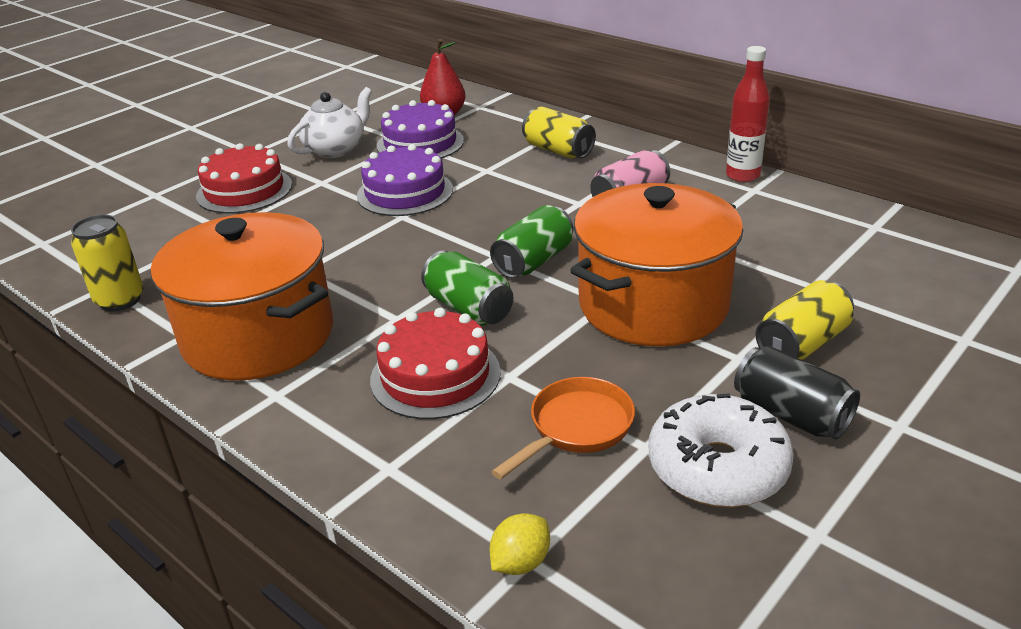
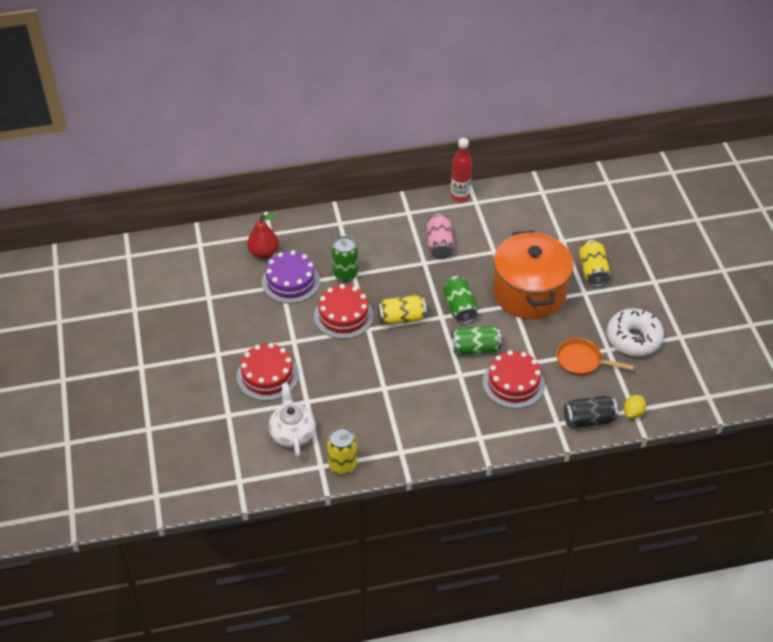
camera: 55 degrees left, 15 degrees up
(258, 336) = (428, 426): orange pot -> none
(336, 149) = (257, 317): white teapot -> white teapot (292, 433)
(405, 192) = (343, 315): purple cake -> red cake
(479, 166) = (345, 274): none -> green can
(520, 562) = (633, 412): yellow lemon -> yellow lemon turned 45 degrees clockwise
(558, 150) = (362, 237): yellow can -> yellow can (401, 318)
(576, 428) = (582, 361): orange pan -> orange pan turned 60 degrees counterclockwise
(791, 414) = (626, 302): black can -> black can (588, 419)

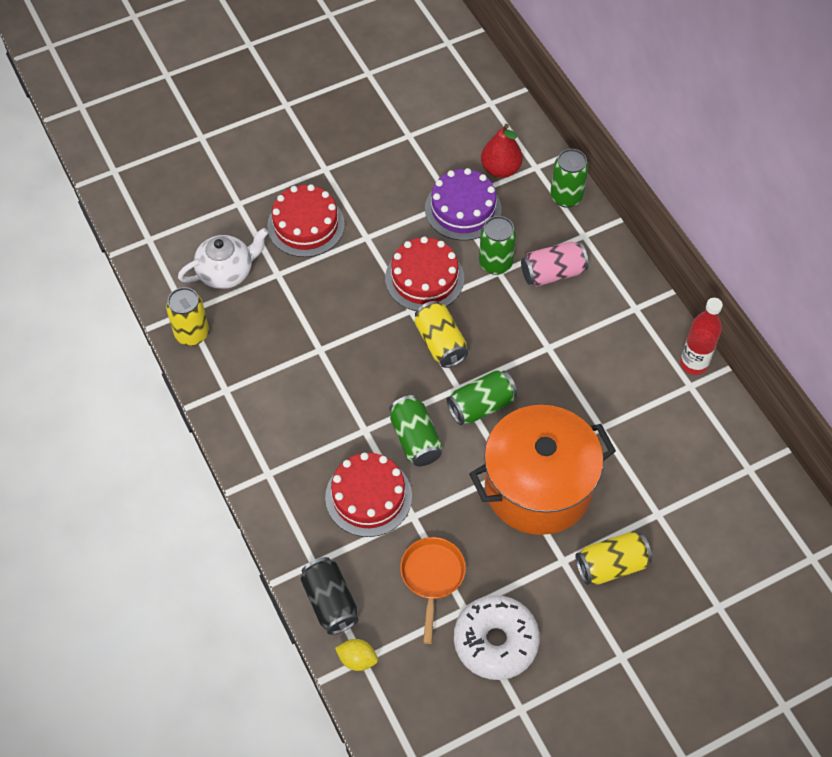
camera: 75 degrees right, 10 degrees up
(303, 224) = (566, 197): none -> green can
(439, 245) = (588, 358): pink can -> pink can (552, 273)

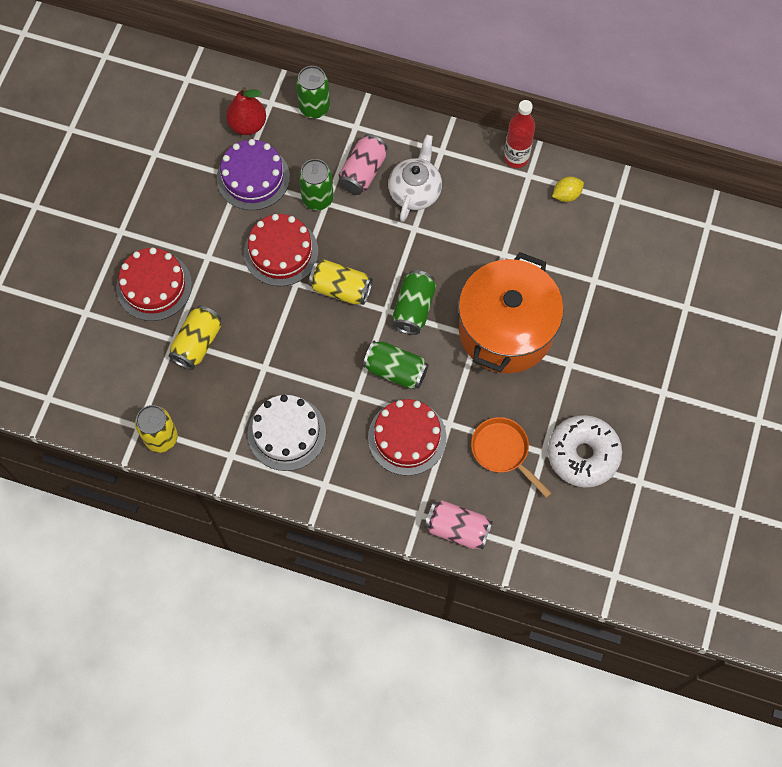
camera: 45 degrees left, 10 degrees up
(226, 272) = (135, 371): white teapot -> white teapot (415, 191)
(283, 411) = (286, 433): none -> white cake
(330, 602) = (457, 529): black can -> pink can
(357, 659) = (513, 548): yellow lemon -> yellow lemon (566, 195)
(611, 565) = (600, 340): yellow can -> yellow can (197, 343)

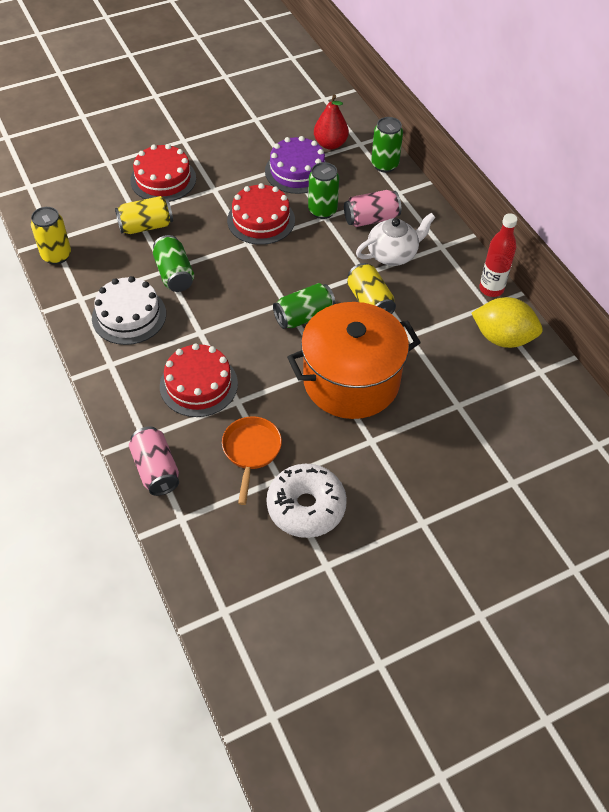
camera: 45 degrees right, 15 degrees down
(341, 289) = (271, 268): yellow can -> yellow can (369, 301)
(395, 370) = (244, 340): green can -> green can (174, 274)
(566, 195) = (502, 338): yellow lemon -> yellow lemon, size x1.95

